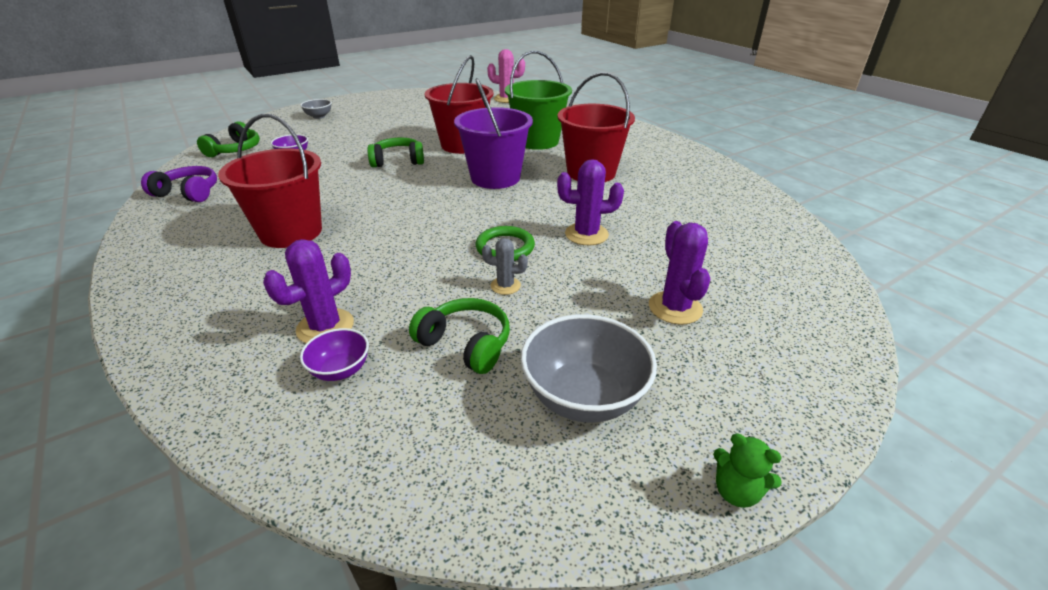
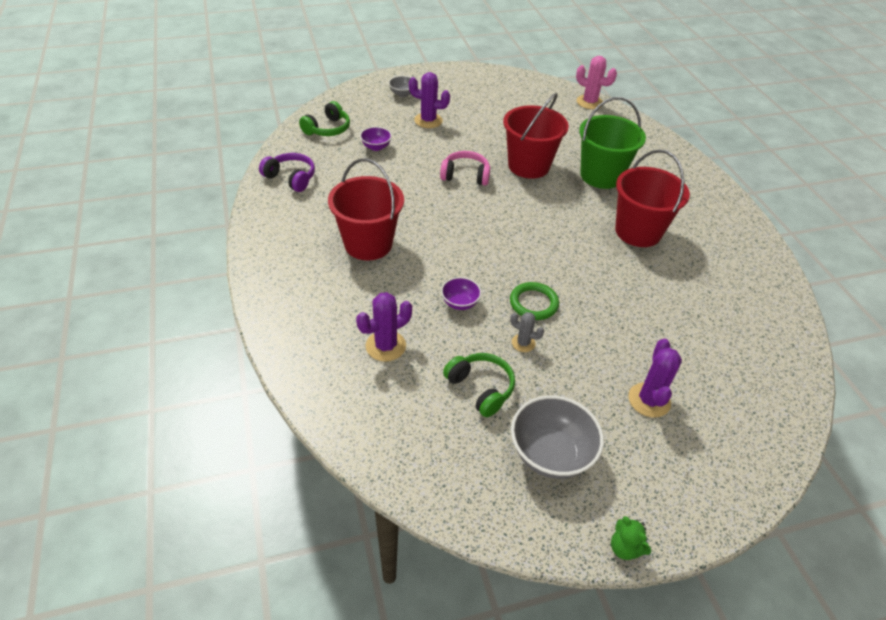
camera: 15 degrees right, 10 degrees up
(340, 370) = (392, 386): purple bowl -> purple bowl (460, 303)
(398, 161) = (465, 176): green headphones -> pink headphones
(495, 178) = (547, 218): purple bucket -> none
(586, 234) = (606, 306): purple cactus -> purple cactus (428, 120)

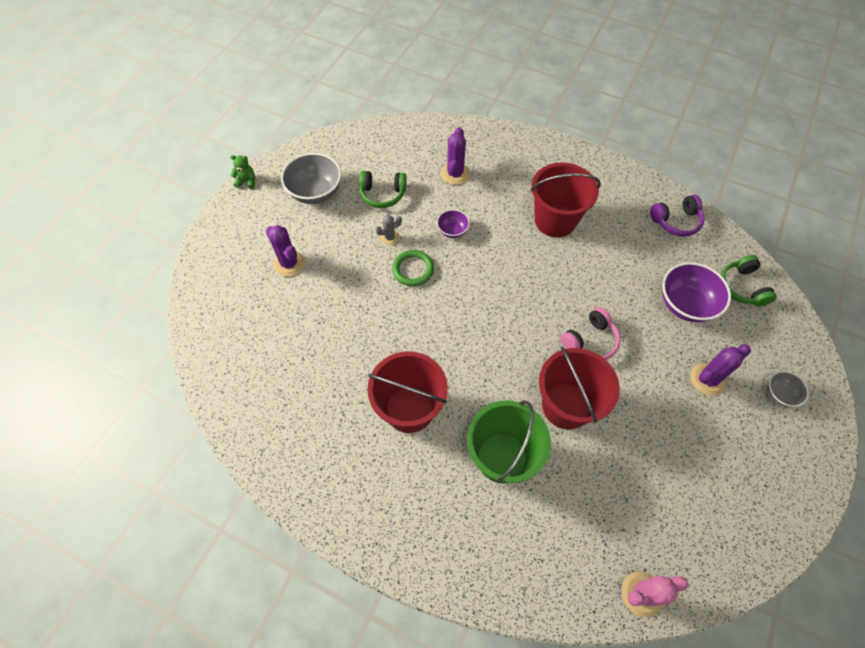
camera: 135 degrees right, 15 degrees up
(376, 147) = (685, 304): purple bowl -> purple bowl, size x1.86

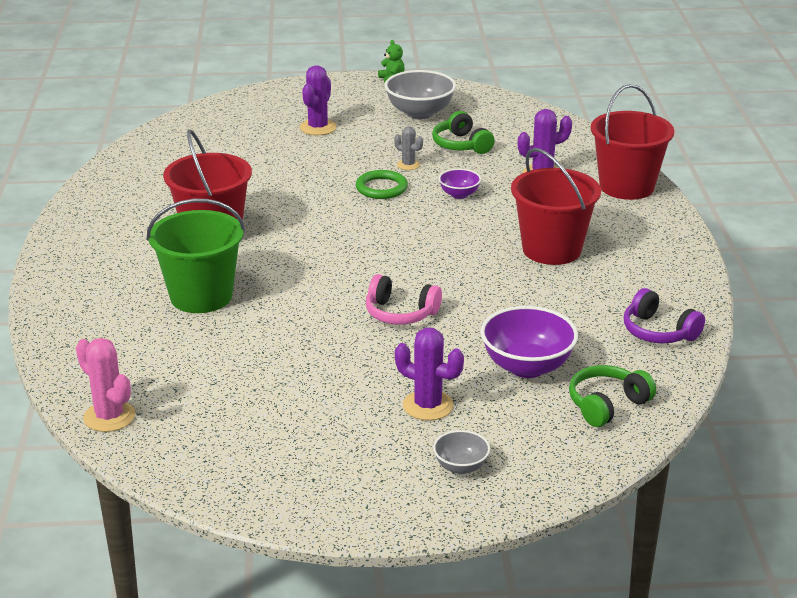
camera: 60 degrees right, 30 degrees down
(566, 405) = (298, 318): red bucket -> red bucket (626, 186)

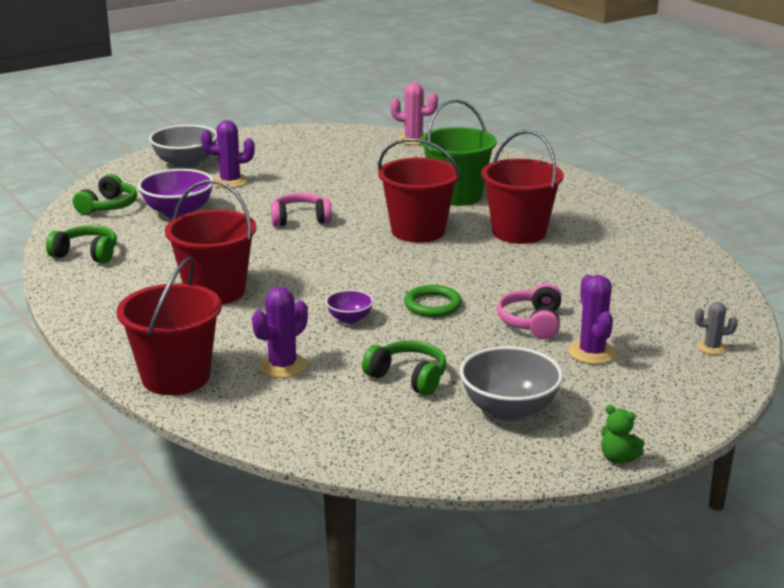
camera: 150 degrees right, 5 degrees down
(301, 262) = (418, 231): none -> red bucket
(326, 156) = (532, 322): none -> pink headphones
(408, 165) = (437, 336): grey cactus -> grey cactus (712, 348)
(461, 467) = (186, 164): grey bowl -> grey bowl, size x1.86
(658, 332) = (86, 254): purple headphones -> green headphones

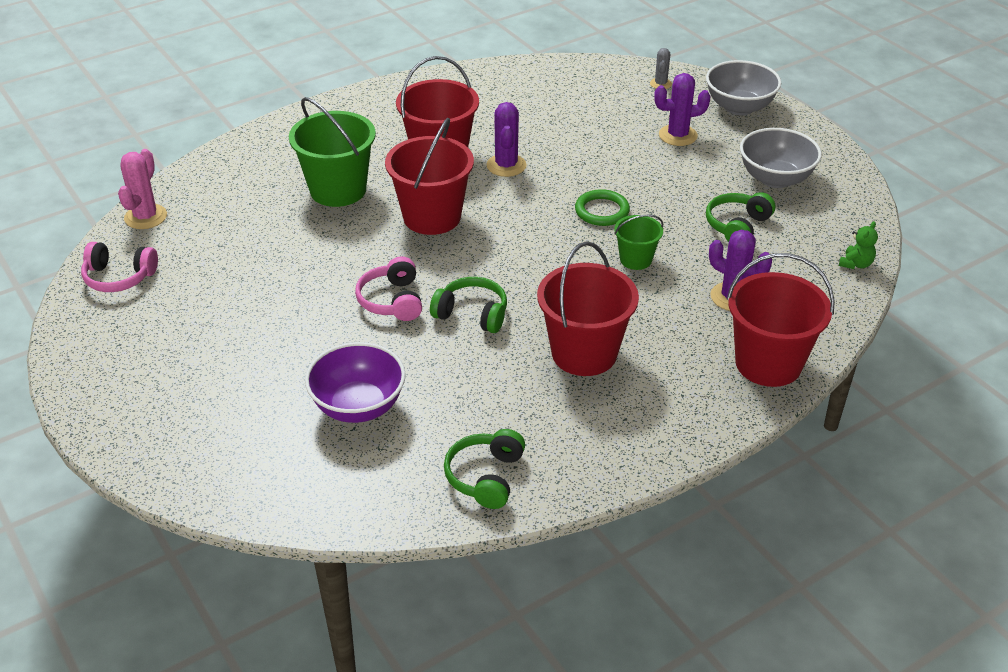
camera: 90 degrees left, 15 degrees up
(108, 206) = (328, 480): green headphones -> green headphones (472, 314)
(186, 164) = (177, 419): grey bowl -> grey bowl (739, 107)
(230, 181) = (257, 368): purple cactus -> purple cactus (506, 165)
(349, 319) = (636, 259): purple bowl -> green bucket
(532, 322) = (630, 160): pink headphones -> pink headphones (119, 277)
(618, 458) = (826, 138): green teddy bear -> green teddy bear (856, 264)

